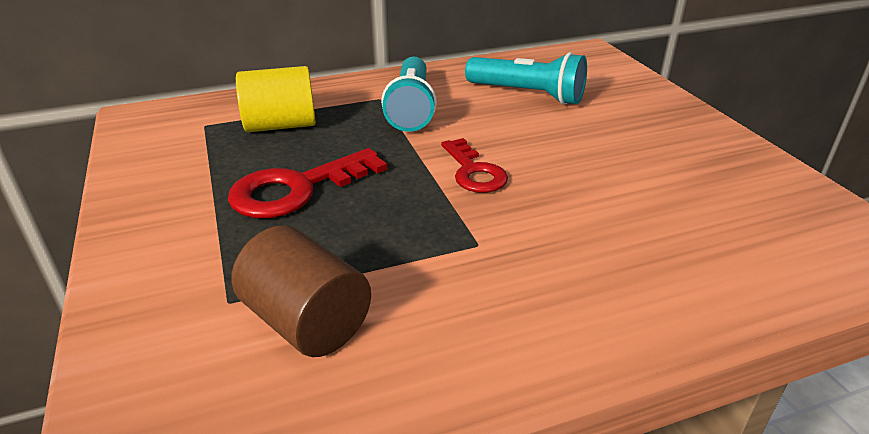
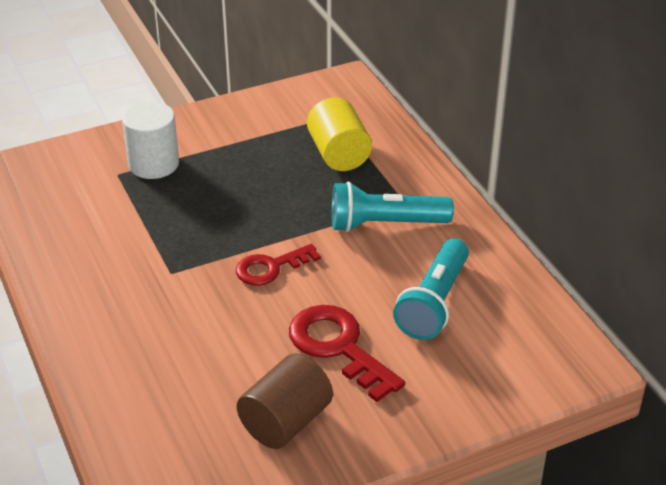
camera: 85 degrees right, 5 degrees up
(223, 262) = (153, 164): none -> white cylinder
(297, 189) = (239, 179): red key -> red key (338, 347)
(306, 322) = (97, 206): brown cylinder -> brown cylinder (285, 422)

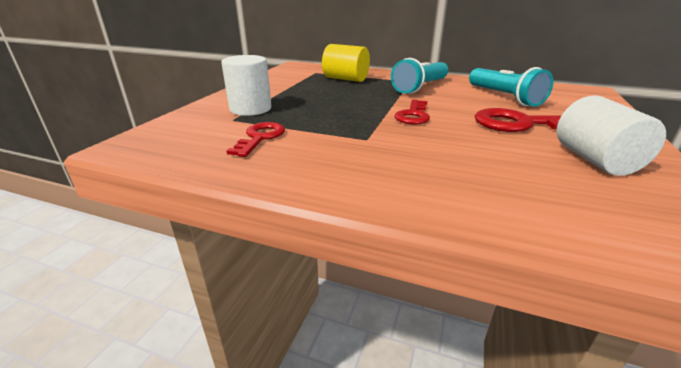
camera: 45 degrees left, 10 degrees down
(99, 217) = (260, 138): none -> red key
(285, 422) = (595, 160): brown cylinder -> white cylinder

